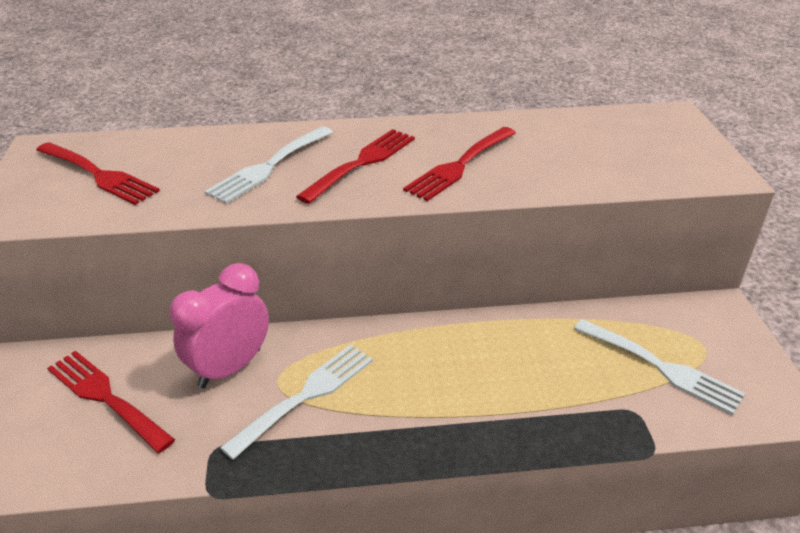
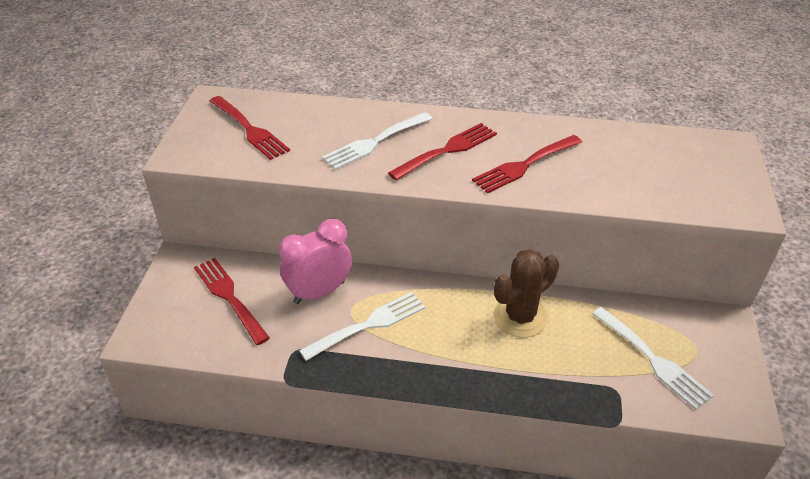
camera: 15 degrees right, 5 degrees up
(492, 349) = (520, 317): none -> brown cactus

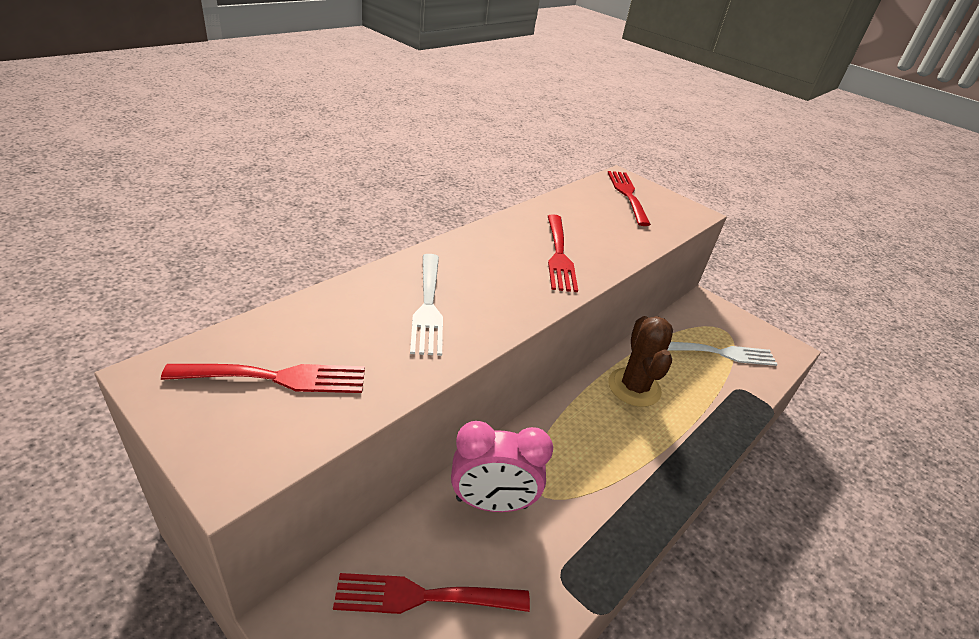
camera: 60 degrees left, 5 degrees down
(319, 292) = (492, 503): pink clock -> pink clock turned 90 degrees counterclockwise
(369, 324) = (570, 490): white fork -> none
(447, 150) = (493, 276): red fork -> red fork (627, 195)

